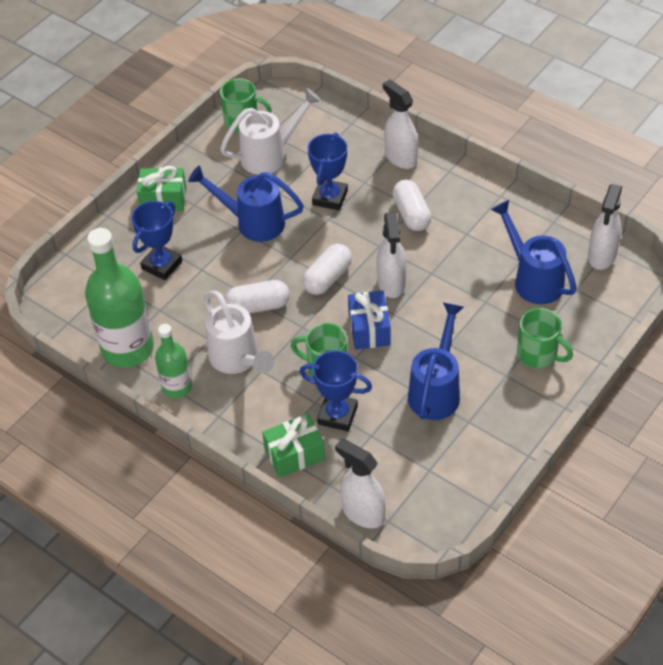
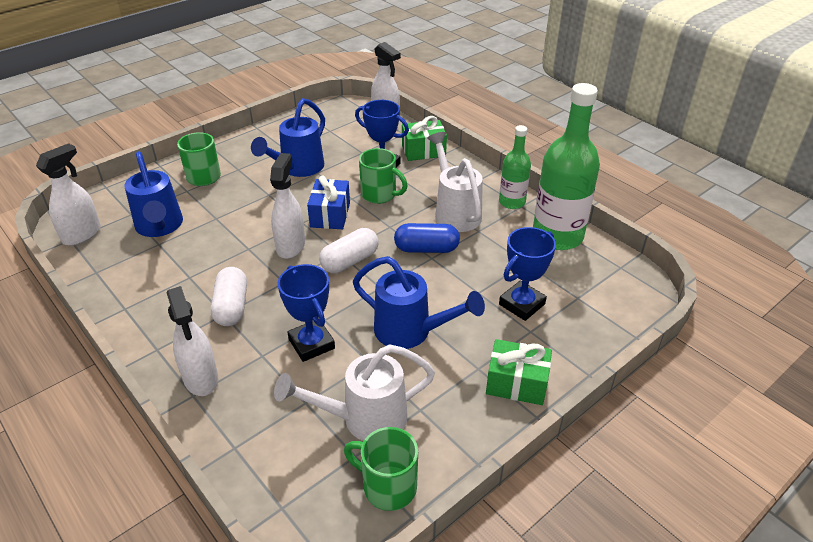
camera: 170 degrees left, 10 degrees down
(258, 306) = (426, 249): white capsule -> blue capsule
(330, 198) = (311, 344): blue trophy -> blue trophy turned 60 degrees counterclockwise

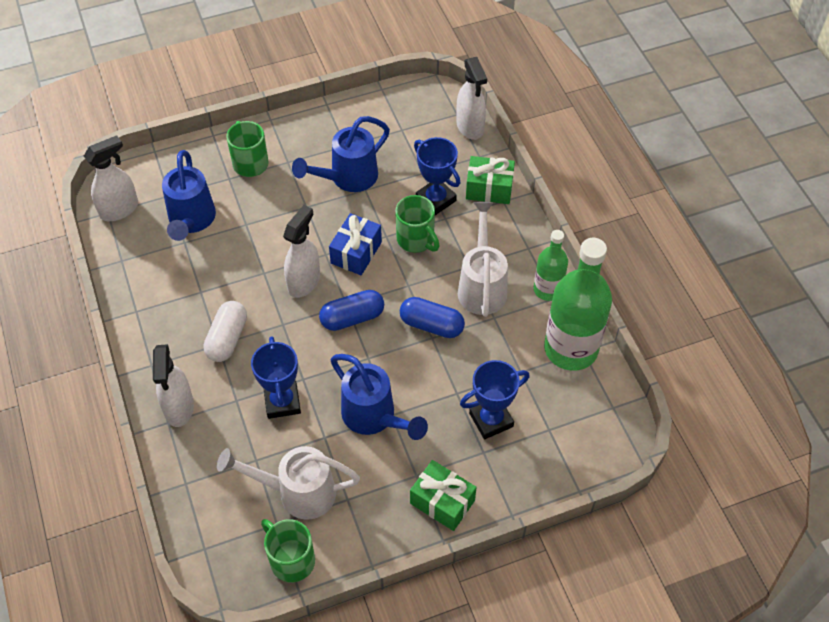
camera: 20 degrees right, 15 degrees up
(350, 261) = (352, 318): white capsule -> blue capsule

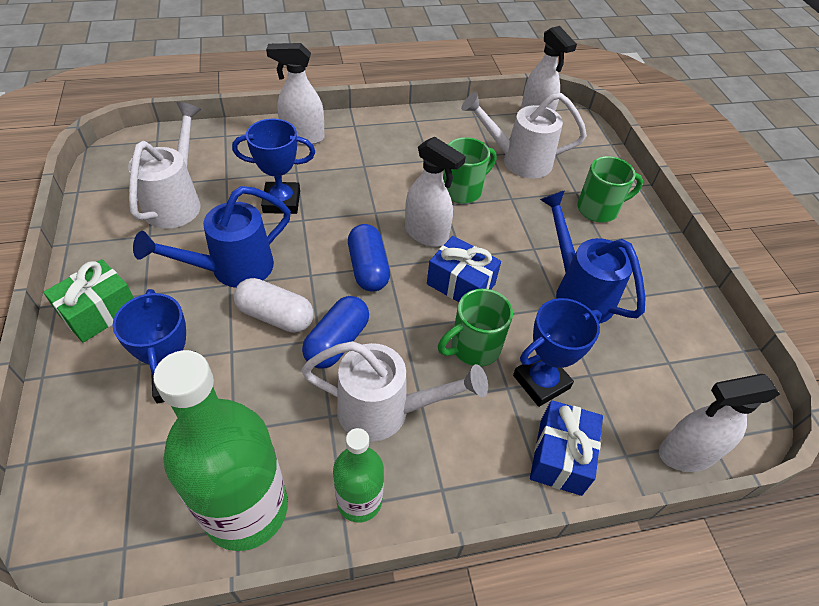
camera: 95 degrees right, 5 degrees down
(191, 221) = (518, 161): blue watering can -> white watering can
(227, 338) = (368, 172): white capsule -> white capsule (275, 316)
(291, 560) = (111, 190): green mug -> green mug (463, 190)
(489, 189) = (560, 456): green gift -> blue gift

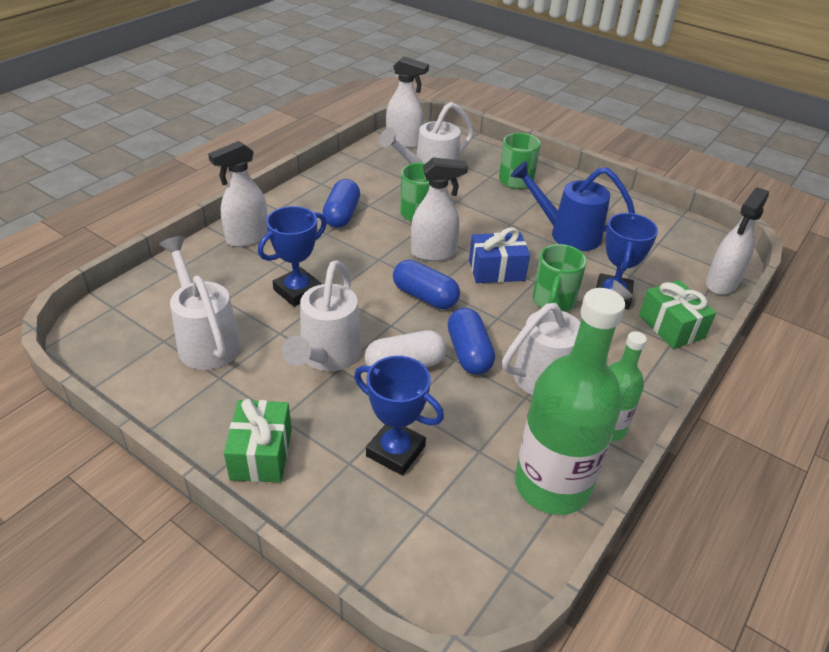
camera: 40 degrees left, 10 degrees down
(232, 269) = (327, 357): blue watering can -> white watering can
(396, 157) = (342, 215): none -> blue capsule
(560, 456) = (671, 327): blue gift -> green gift

